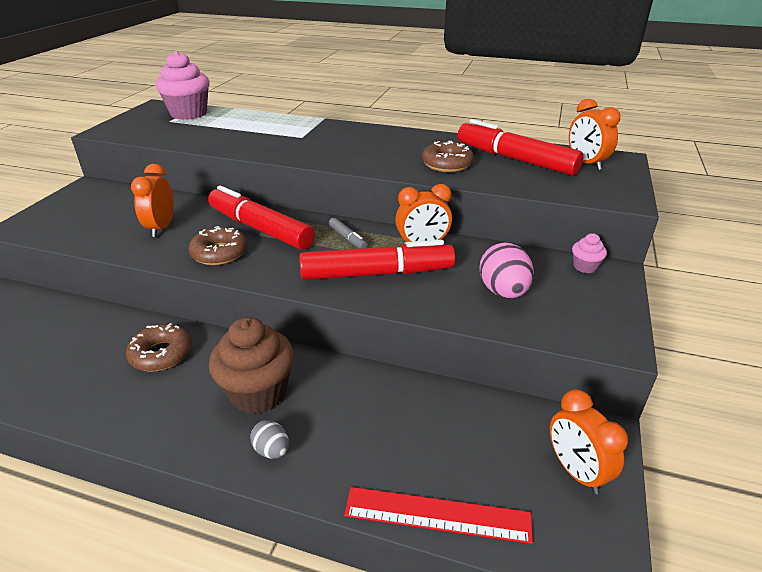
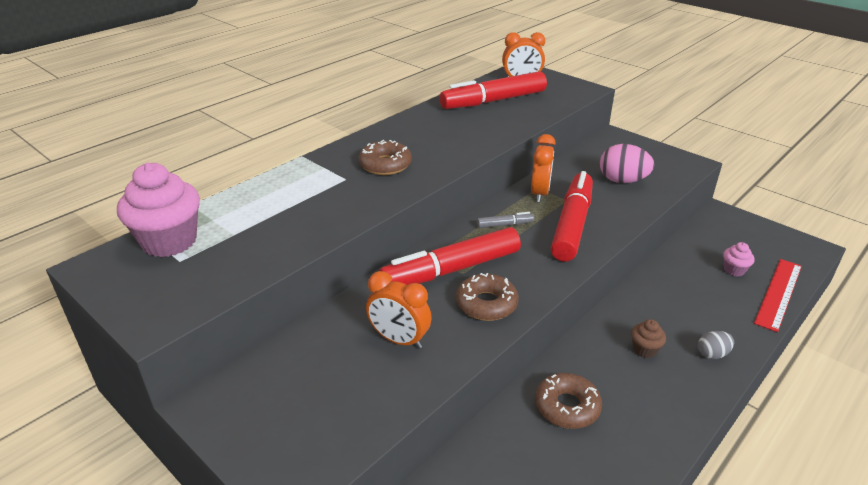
camera: 65 degrees left, 0 degrees up
(258, 393) = (644, 350): brown cupcake -> brown cupcake, size x0.47
(447, 164) = (480, 127): brown donut -> brown donut (385, 165)
(575, 471) = (750, 233): orange clock -> none
(585, 267) = (605, 143): pink cupcake -> pink cupcake (734, 270)

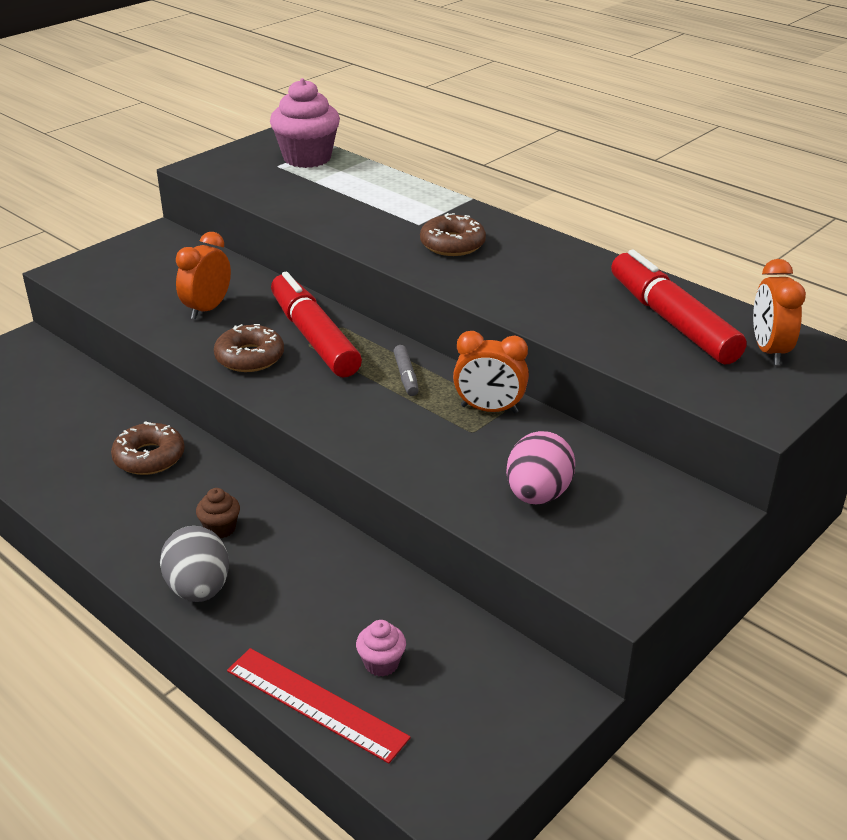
camera: 90 degrees right, 0 degrees up
(572, 224) = (406, 430): red marker -> none
(712, 354) = (199, 589): grey egg -> grey egg, size x1.78

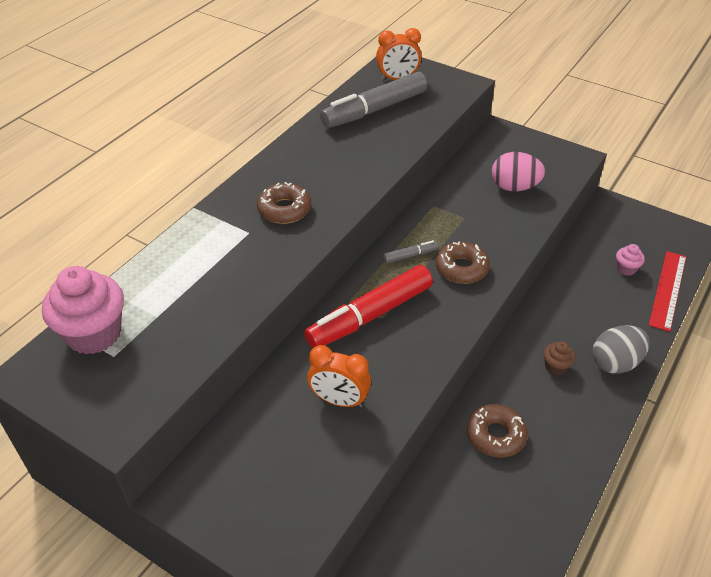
camera: 100 degrees left, 10 degrees up
(250, 357) = (411, 350): brown donut -> brown donut (461, 268)
(489, 409) = (436, 212): orange clock -> none
(672, 321) = (374, 110): red marker -> grey marker

